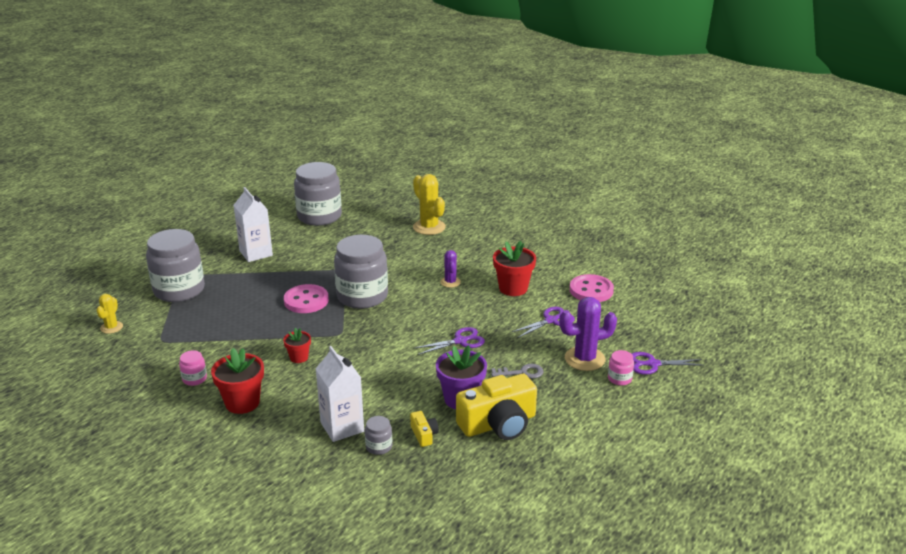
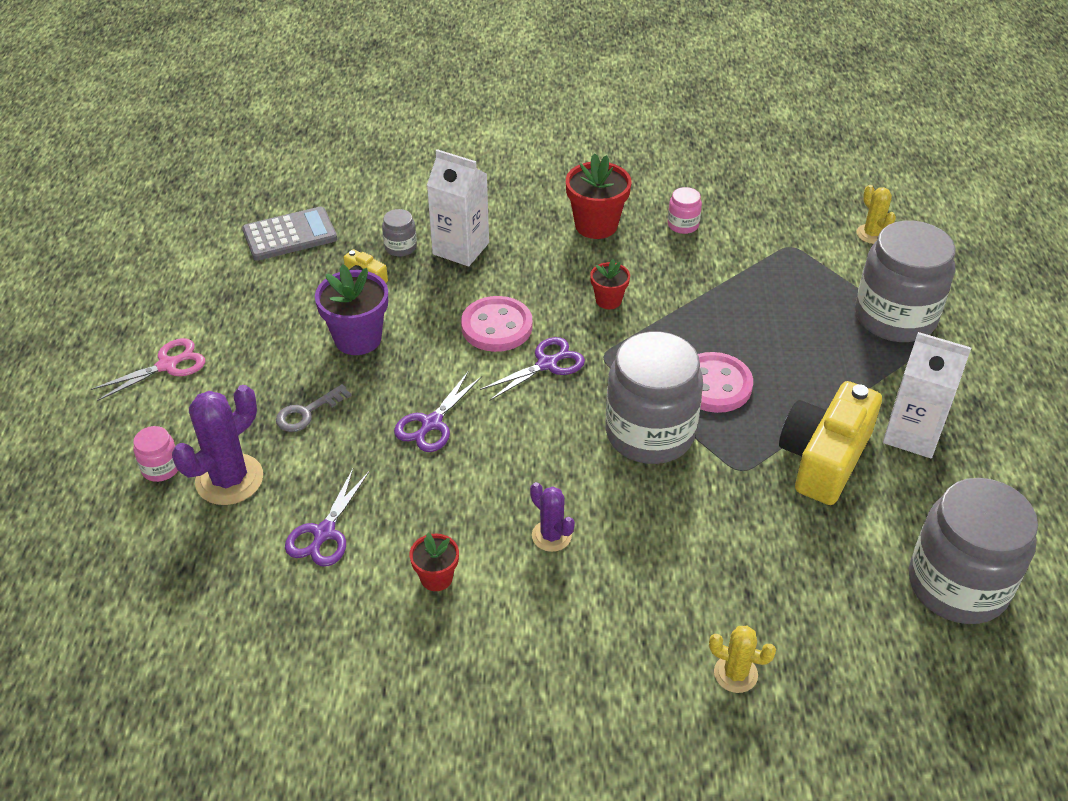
camera: 145 degrees right, 15 degrees up
(429, 227) = (735, 674): yellow cactus -> yellow cactus, size x0.57
(446, 494) = (290, 235): none -> grey calculator
(498, 424) = (288, 328): yellow camera -> yellow camera (824, 458)
(513, 288) = (436, 578): red flower pot -> red flower pot, size x0.57
(589, 434) = (167, 365): none -> pink scissors
(591, 290) = (295, 649): pink button -> pink button (496, 326)
(653, 364) = (118, 520): purple scissors -> purple scissors (547, 364)

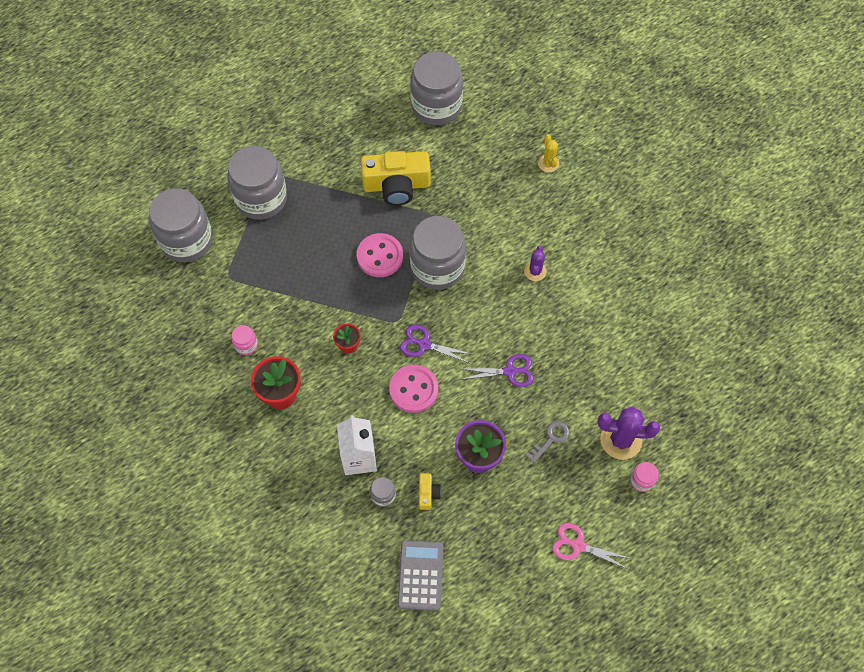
camera: 125 degrees left, 20 degrees up
(290, 235) = (420, 575): grey calculator -> grey calculator turned 60 degrees clockwise
(307, 412) = (551, 439): grey key -> grey key turned 60 degrees counterclockwise
(324, 533) = (613, 369): purple scissors -> none
(436, 578) = (596, 303): red flower pot -> none
(872, 234) = (186, 240): yellow cactus -> grey jar
(912, 434) = (351, 156): white carton -> none

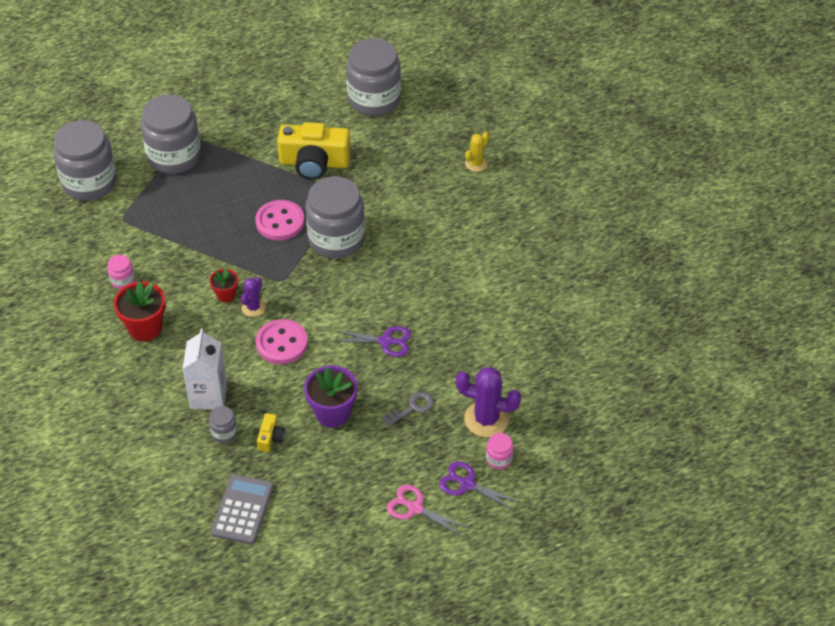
camera: 10 degrees right, 15 degrees down
(424, 344) = (304, 305): purple scissors -> purple scissors (467, 484)
(535, 271) = (436, 256): purple cactus -> purple cactus (253, 307)
(548, 163) = (476, 163): yellow cactus -> yellow cactus turned 45 degrees clockwise

